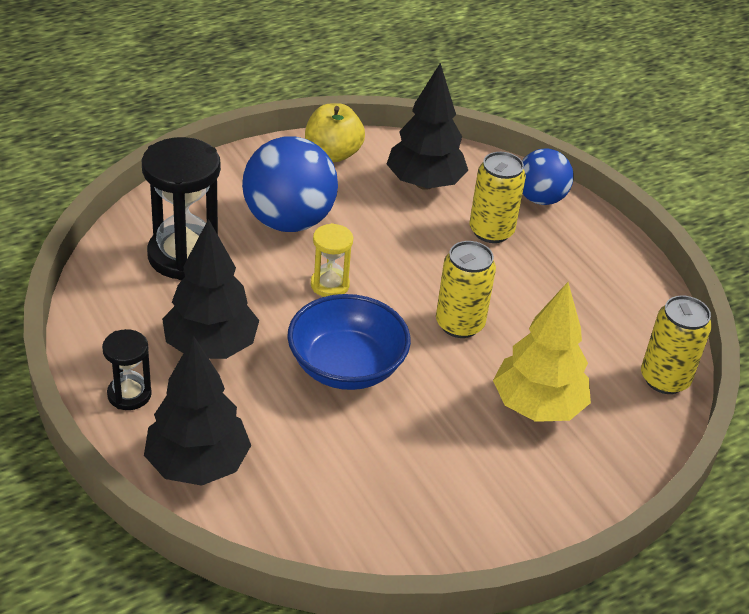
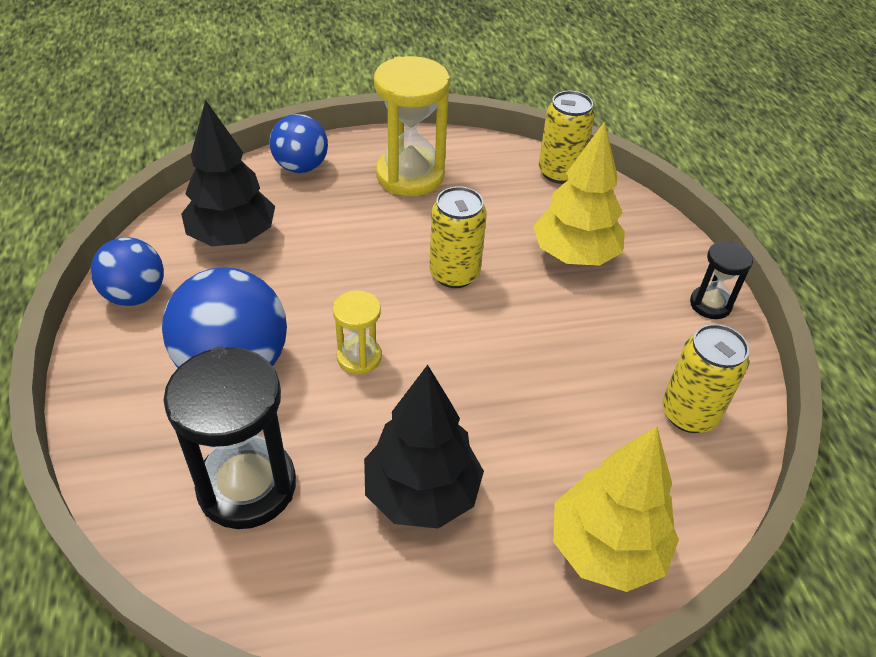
camera: 70 degrees left, 5 degrees up
(129, 394) = (479, 601): black hourglass -> black hourglass (710, 304)
(197, 465) = (606, 549): black tree -> yellow tree
(333, 154) = (135, 295): yellow apple -> blue ball
(346, 366) = (488, 376): blue bowl -> none
(491, 231) = (332, 213): yellow can -> yellow can (689, 414)
(578, 269) = (410, 175): none -> yellow hourglass

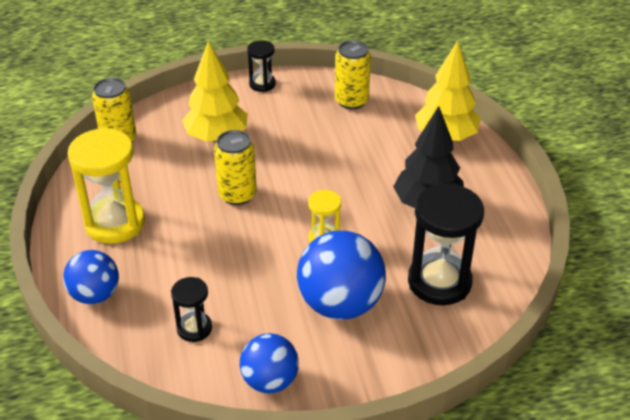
camera: 90 degrees left, 5 degrees down
(233, 237) = (194, 328): black tree -> black hourglass

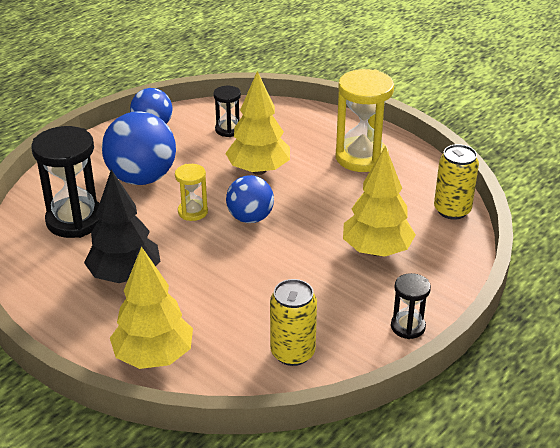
camera: 145 degrees right, 5 degrees down
(95, 295) = (313, 120): blue ball -> blue ball (250, 218)
(221, 256) = (258, 170): none -> yellow tree
(237, 195) = (297, 213): yellow can -> none

